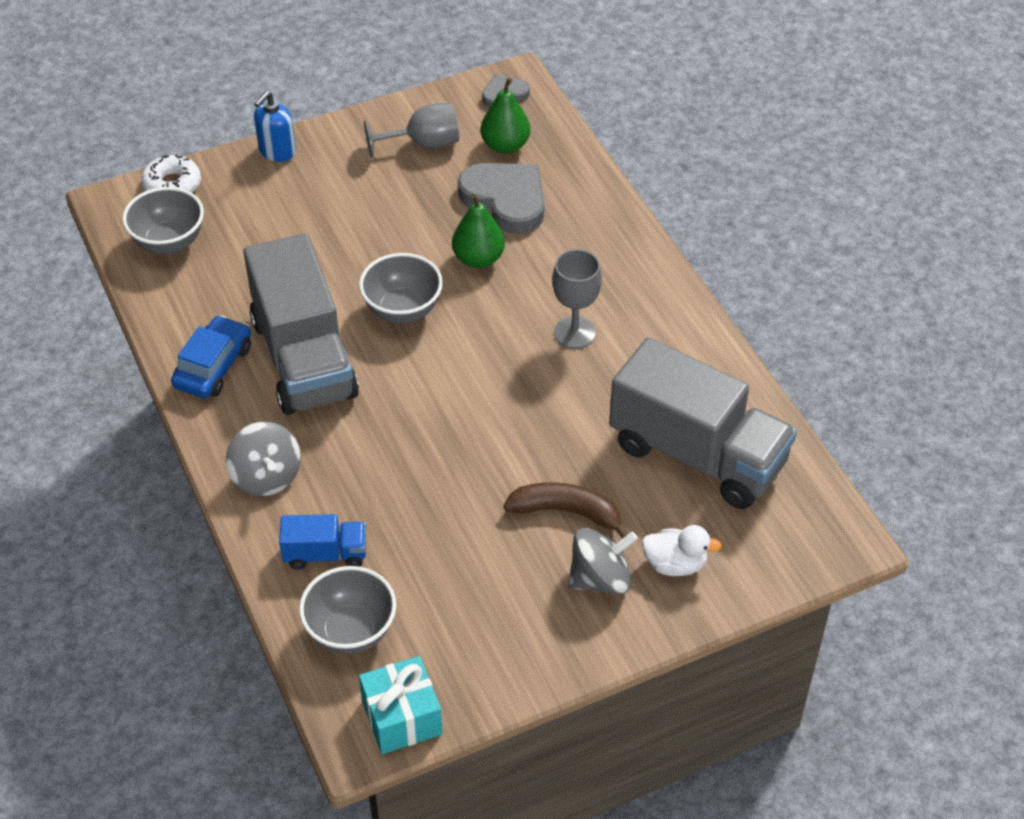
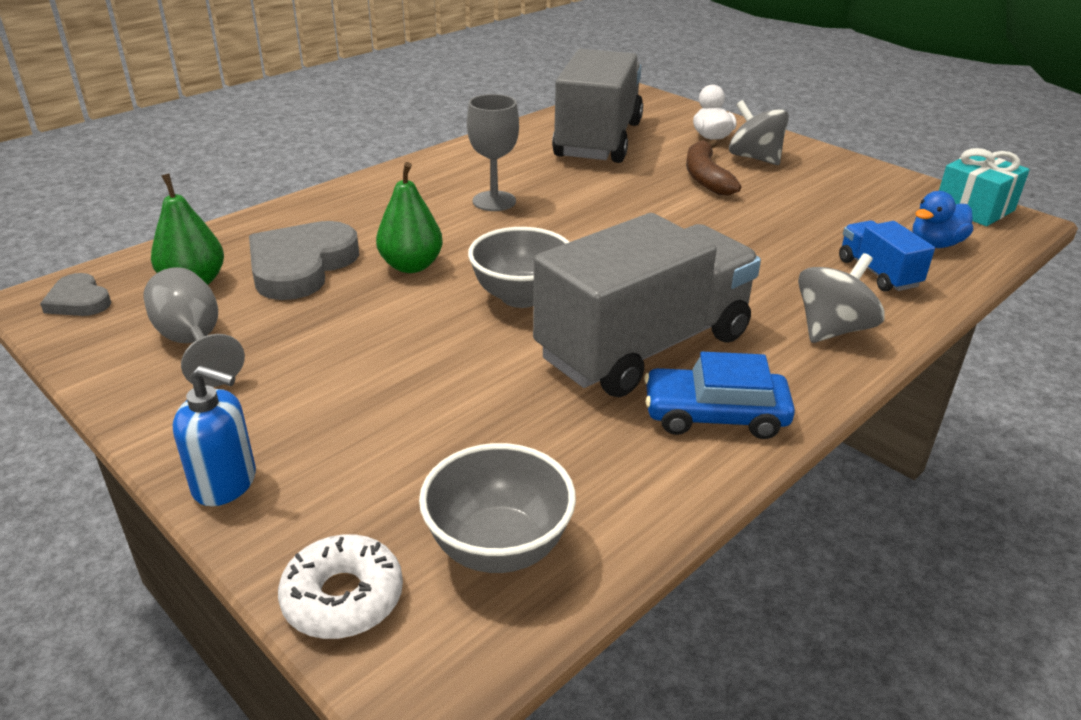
camera: 110 degrees left, 15 degrees down
(351, 631) = (935, 244): grey bowl -> blue duck

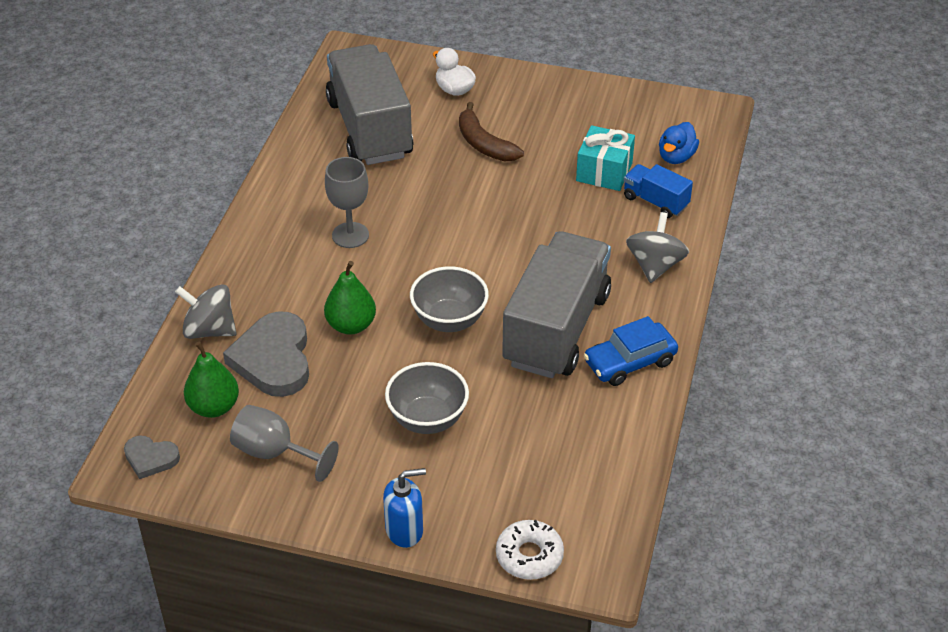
camera: 30 degrees left, 10 degrees up
(498, 547) = (580, 494): grey bowl -> grey bowl (427, 419)
(754, 158) = (504, 105): grey spinning top -> grey spinning top (209, 330)
(974, 208) = (683, 107): turquoise gift -> turquoise gift (604, 172)

